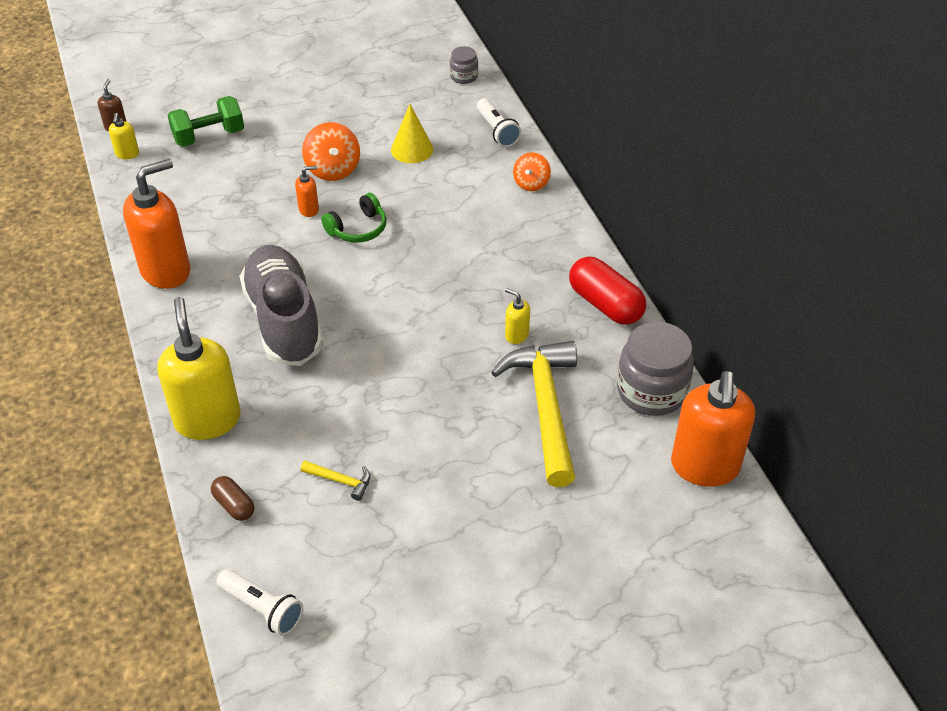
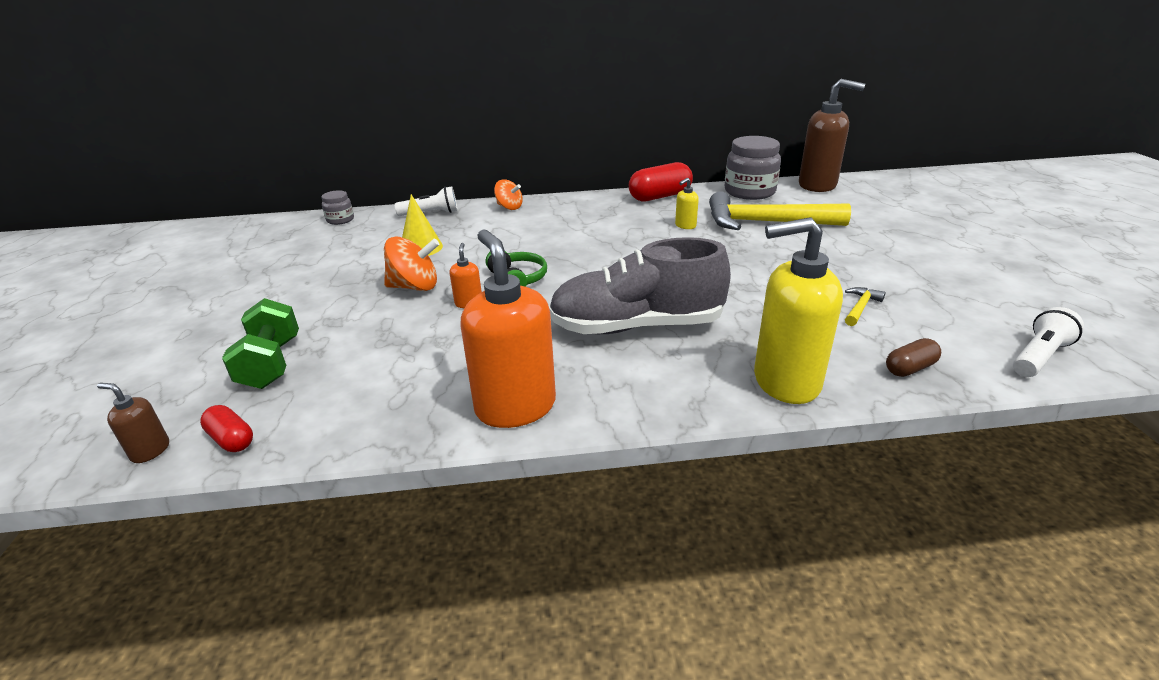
camera: 75 degrees left, 15 degrees down
(127, 154) = (232, 439): yellow soap dispenser -> red capsule
(704, 467) = (817, 185): orange soap dispenser -> brown soap dispenser

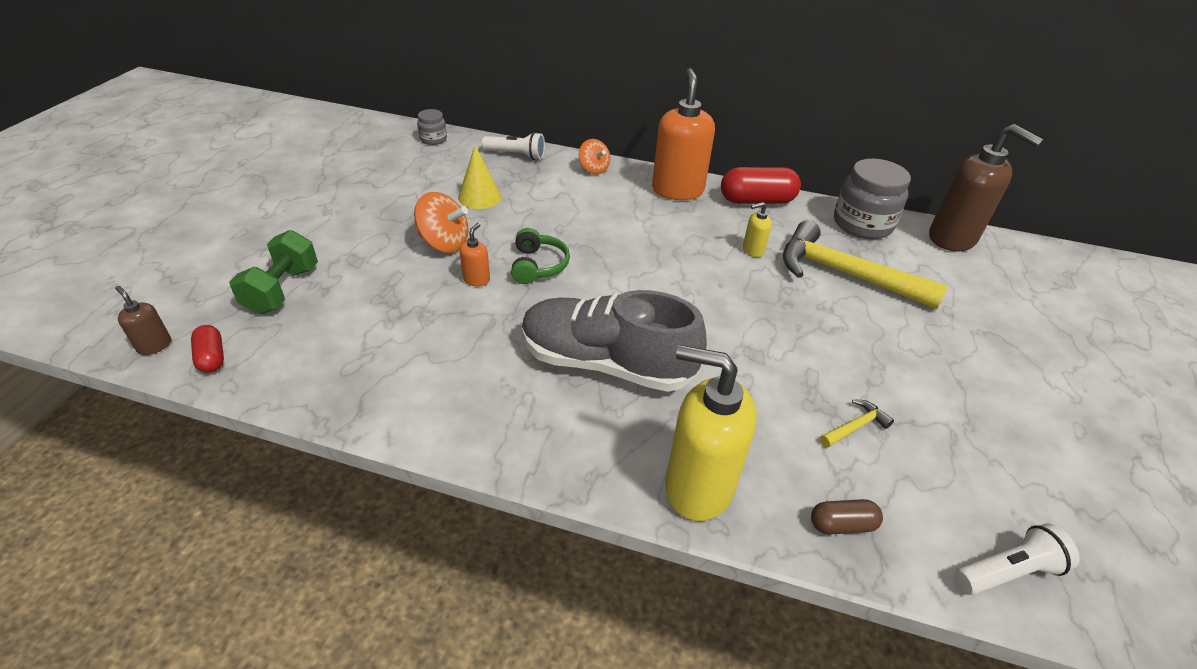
camera: 20 degrees right, 10 degrees up
(515, 407) = (436, 413): orange soap dispenser -> orange soap dispenser (677, 190)

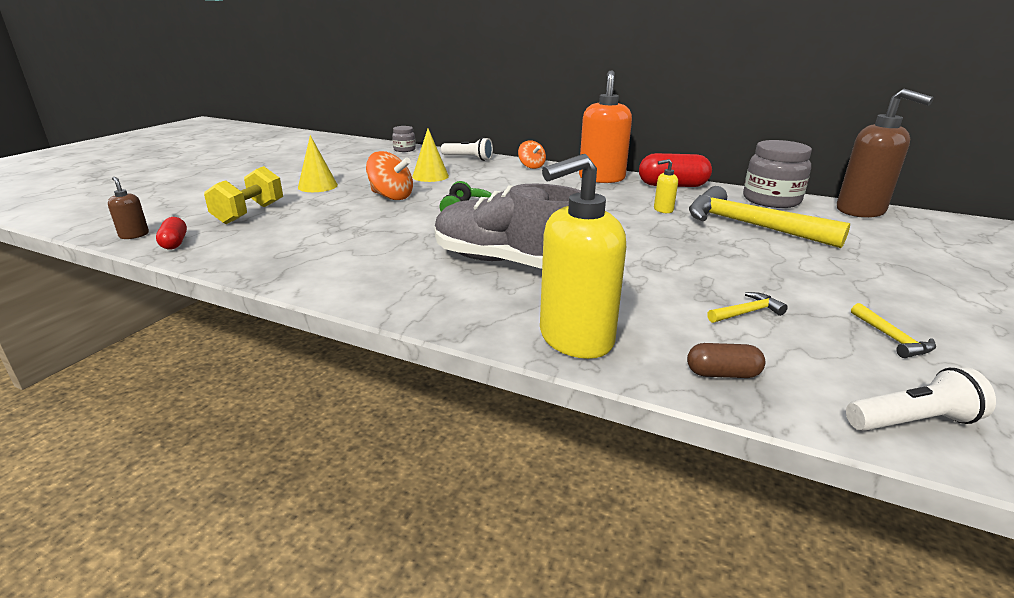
camera: 10 degrees right, 15 degrees down
(282, 290) = (249, 213): green dumbbell -> yellow dumbbell
(348, 226) = (317, 186): none -> yellow cone
(476, 279) = (410, 215): orange soap dispenser -> none
(698, 487) = (575, 339): yellow soap dispenser -> yellow soap dispenser turned 60 degrees counterclockwise
(987, 453) = (892, 338): none -> yellow hammer

